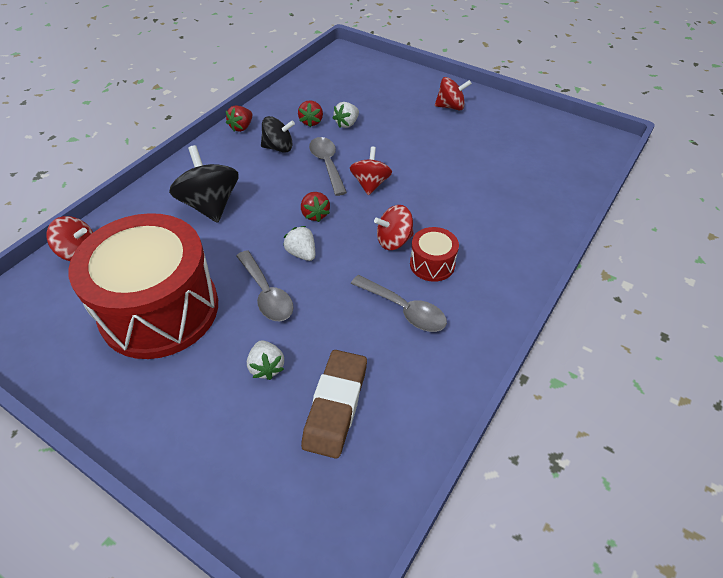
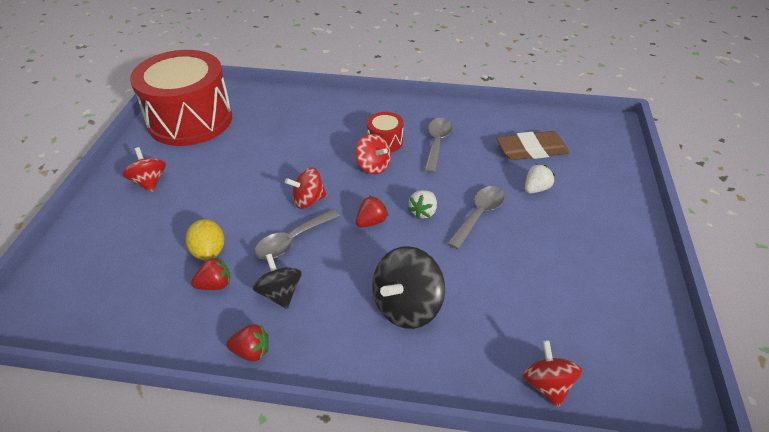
camera: 115 degrees left, 5 degrees down
(159, 310) = (548, 272): red drum -> red drum (190, 120)
(347, 124) = (209, 251): white strawberry -> yellow lemon

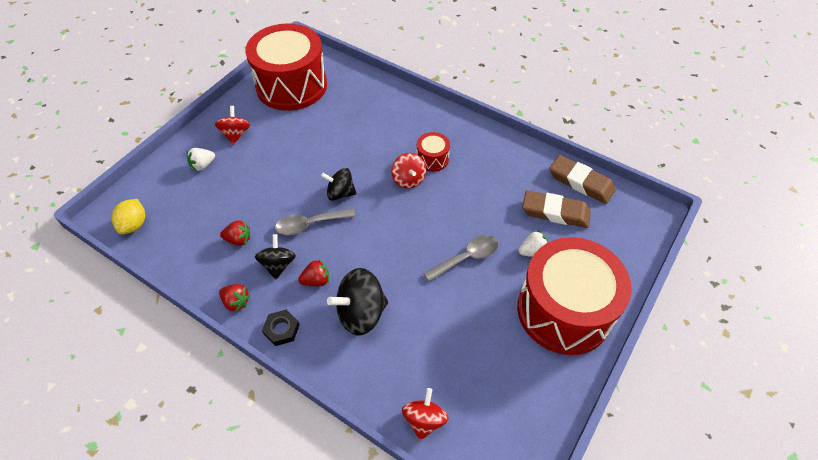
camera: 25 degrees right, 10 degrees up
(209, 251) = (248, 210): yellow lemon -> yellow lemon (134, 225)
(308, 200) = (340, 193): red spinning top -> black spinning top
(326, 359) = (281, 329): none -> black nut
(371, 222) = (377, 231): red strawberry -> red strawberry (316, 280)
(423, 212) = (423, 237): white strawberry -> white strawberry (203, 165)
(437, 143) = (475, 176): grey spoon -> none
(535, 120) = (581, 182): none -> brown eraser
(601, 228) = (564, 310): none -> red drum

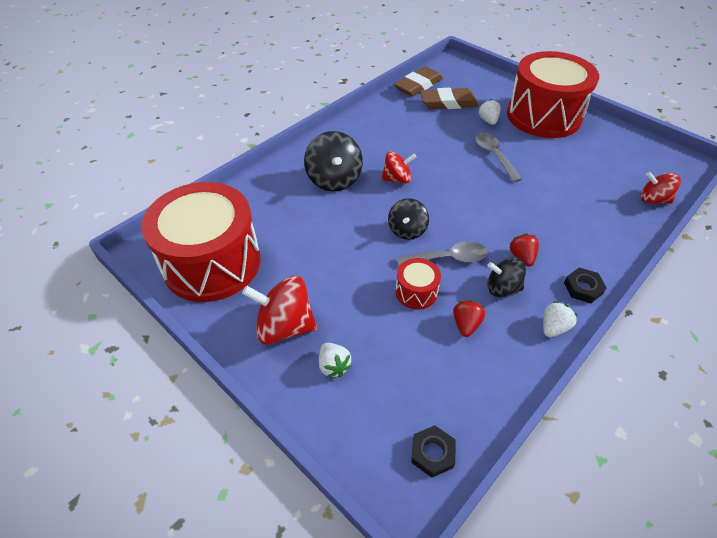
camera: 80 degrees left, 5 degrees down
(134, 225) = (432, 453): yellow lemon -> black nut
(236, 134) = (284, 326): red spinning top -> red spinning top, size x1.56
(236, 302) = (553, 327): red strawberry -> white strawberry
(309, 224) = (448, 258): grey spoon -> grey spoon turned 90 degrees counterclockwise
(361, 313) = (557, 227): black spinning top -> black spinning top (334, 179)
(432, 159) = (373, 160): red drum -> red drum (416, 292)
(555, 212) = (448, 103): brown eraser -> brown eraser turned 60 degrees clockwise

